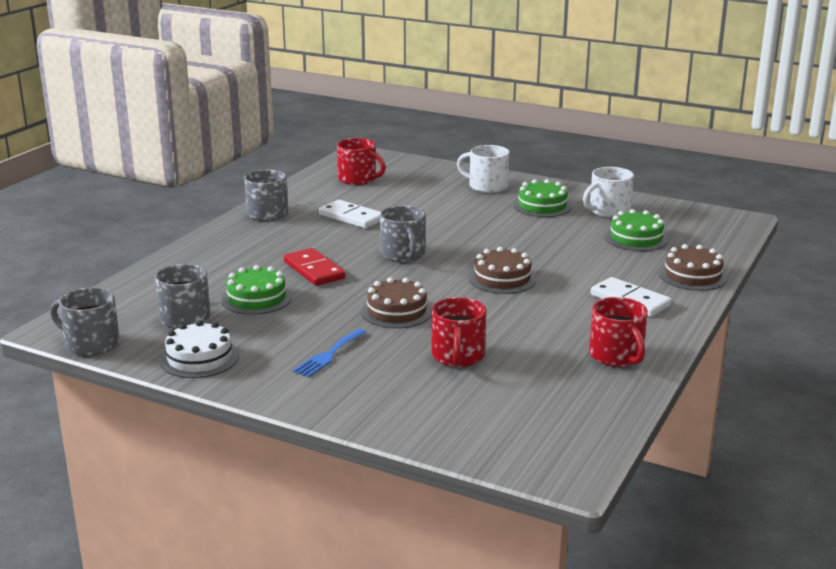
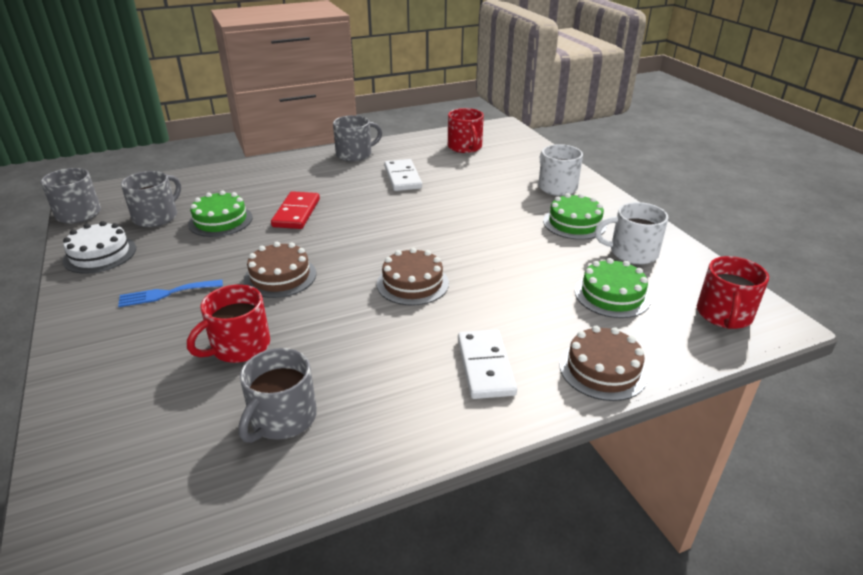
camera: 40 degrees right, 10 degrees up
(403, 254) = (379, 225): grey mug -> grey mug (282, 418)
(617, 356) = (359, 429): red mug -> red mug (724, 315)

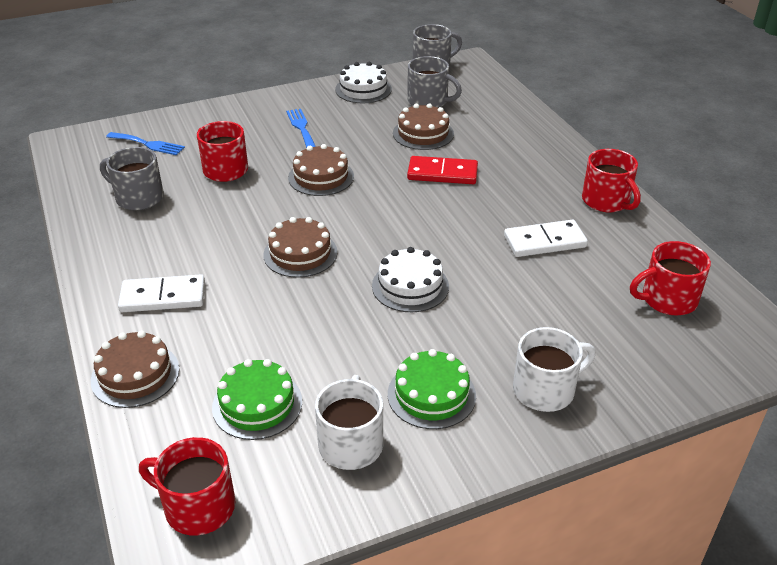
camera: 90 degrees right, 5 degrees up
(136, 430) = (148, 144): none -> blue fork
(220, 221) = (423, 133): green cake -> brown cake
(355, 154) = (606, 201): grey mug -> red mug
(458, 229) = (410, 286): none -> white cake

